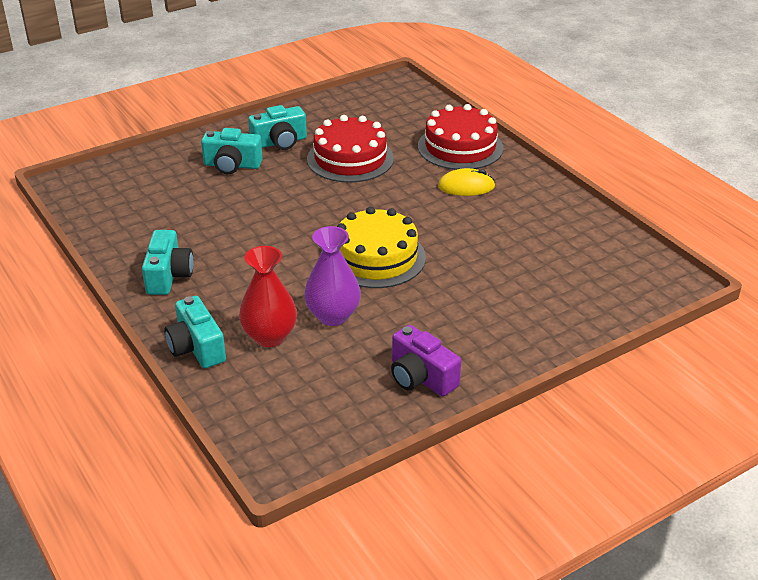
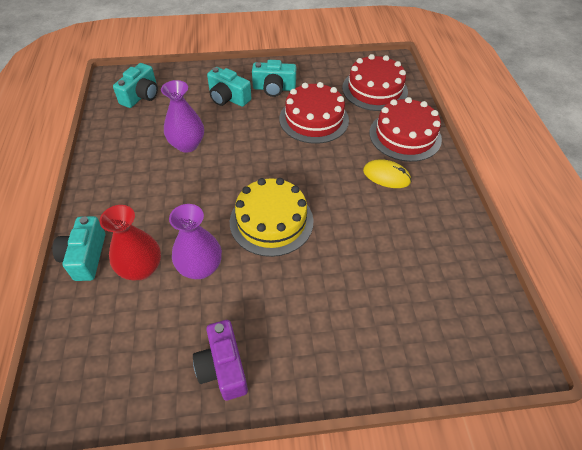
camera: 25 degrees right, 15 degrees up
(168, 276) = (117, 180): turquoise camera -> turquoise camera (141, 96)
(222, 221) = (187, 145): none -> purple vase
(397, 114) = (374, 89): none -> red cake

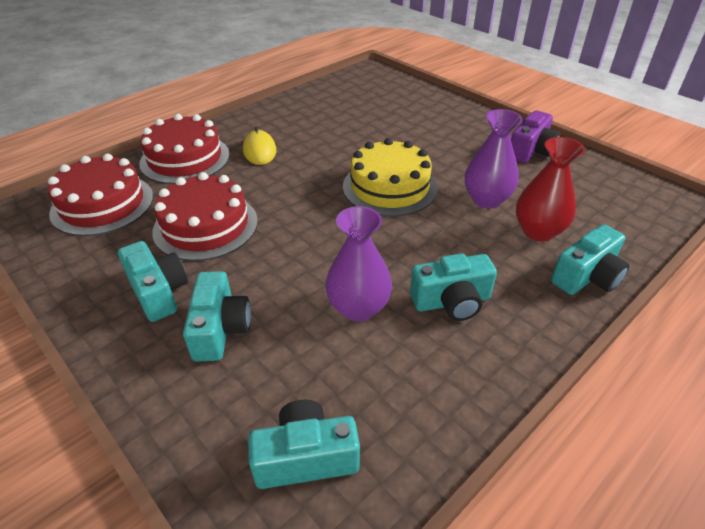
camera: 125 degrees left, 10 degrees down
(148, 181) = (451, 301): none -> turquoise camera

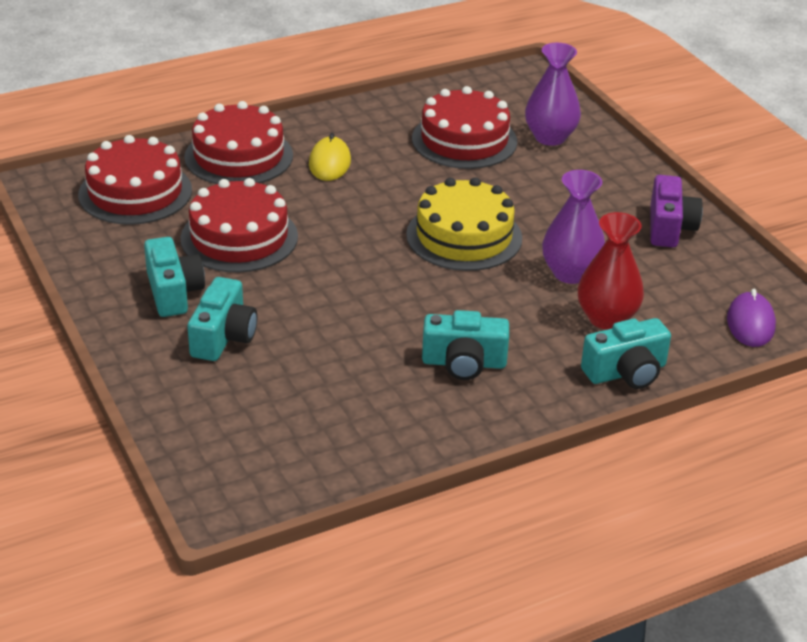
camera: 15 degrees right, 5 degrees down
(306, 457) = (264, 446): turquoise camera -> none
(352, 117) = (464, 140): none -> red cake
(358, 308) = (365, 348): purple vase -> purple vase (550, 137)
(531, 151) = (669, 227): purple camera -> purple camera turned 45 degrees counterclockwise
(642, 211) = (750, 323): none -> purple mouse

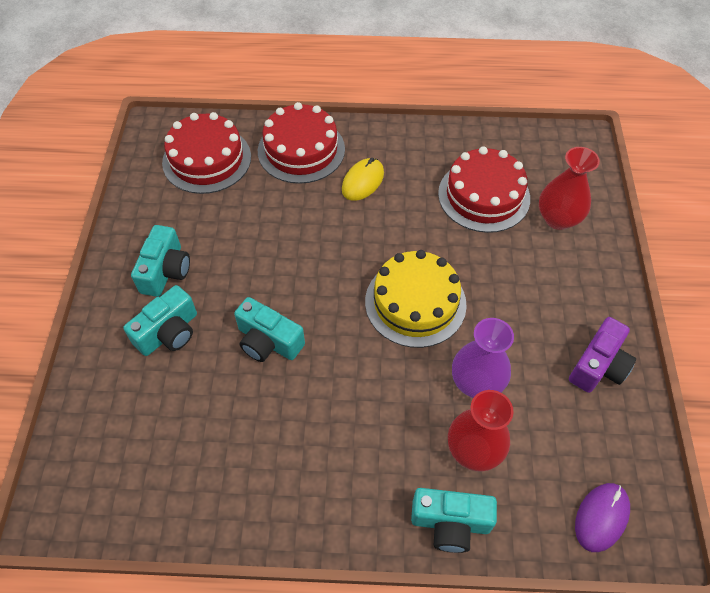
camera: 30 degrees right, 20 degrees up
(239, 237) = (247, 234): red cake -> none
(464, 363) = (324, 445): turquoise camera -> turquoise camera (268, 341)
(550, 137) = (558, 219): purple vase -> red vase

